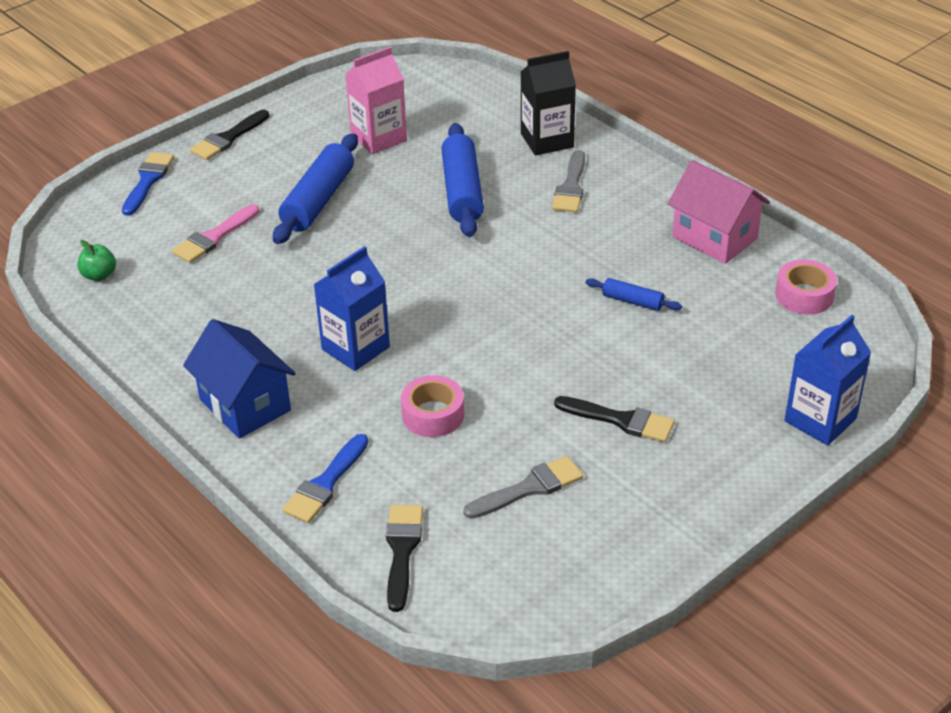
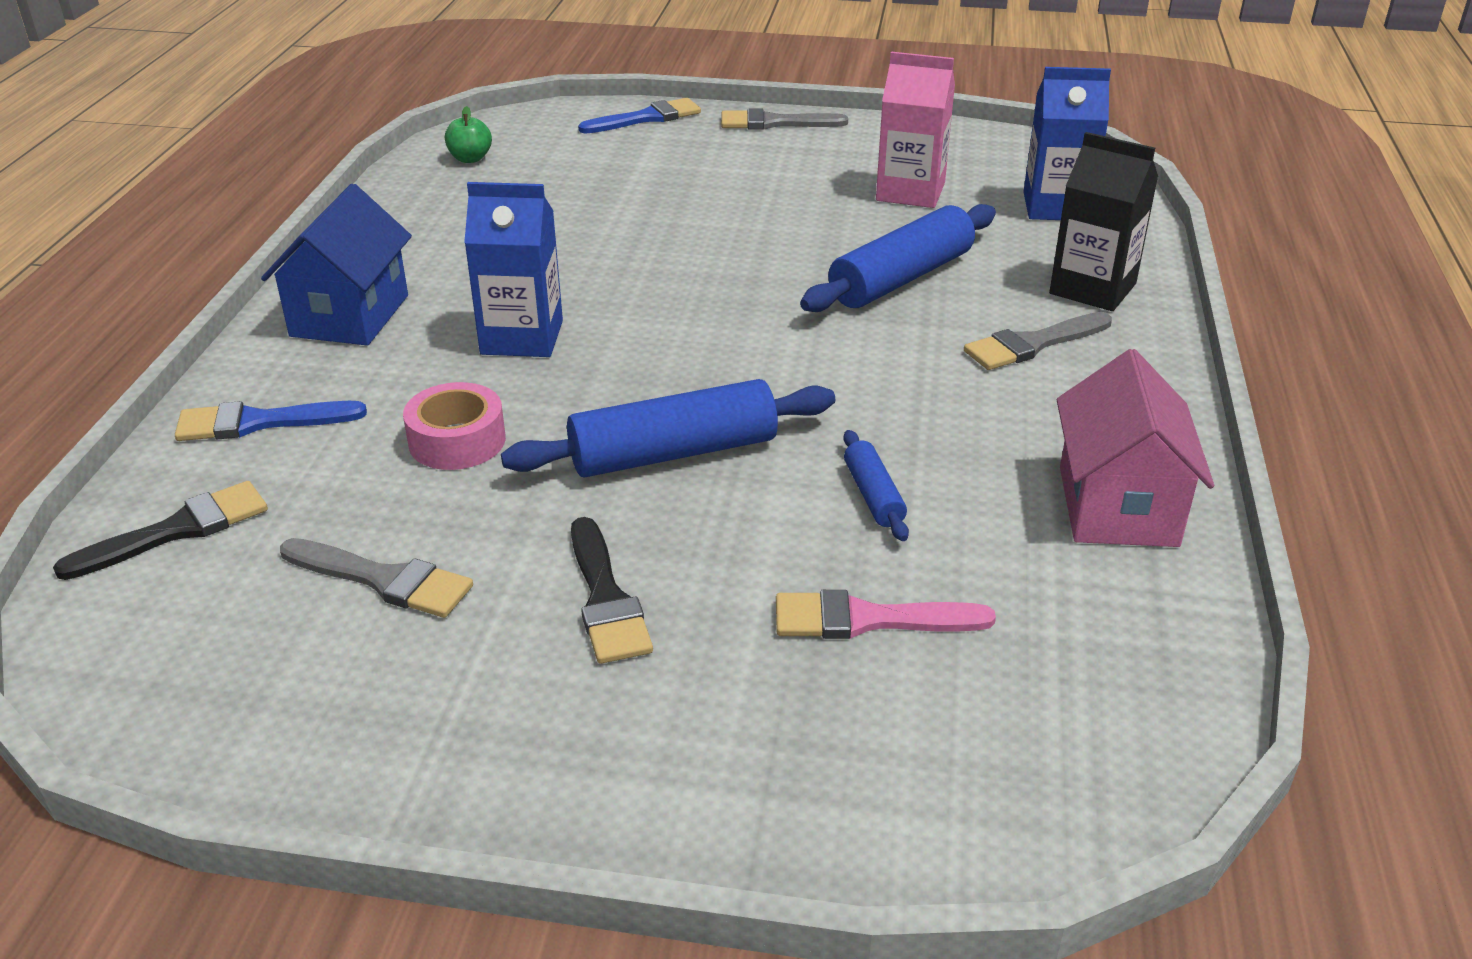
camera: 50 degrees right, 5 degrees down
(214, 237) = (605, 183): pink brush -> pink brush (868, 619)
(228, 138) = (774, 123): black brush -> grey brush
(318, 200) = (749, 207): blue rolling pin -> blue rolling pin (674, 453)
(804, 295) = (1121, 658): pink tape -> none
(820, 420) = (837, 821): blue carton -> blue carton (1056, 207)

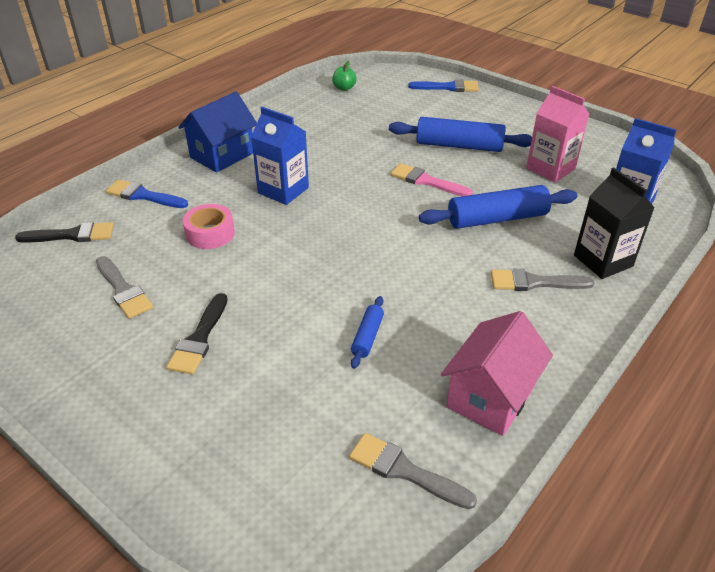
camera: 30 degrees right, 5 degrees up
(674, 453) = (295, 276): blue rolling pin -> blue rolling pin (459, 146)
(774, 123) = (512, 107): grey brush -> grey brush (404, 471)
(868, 619) = (302, 402): pink brush -> pink brush (426, 181)

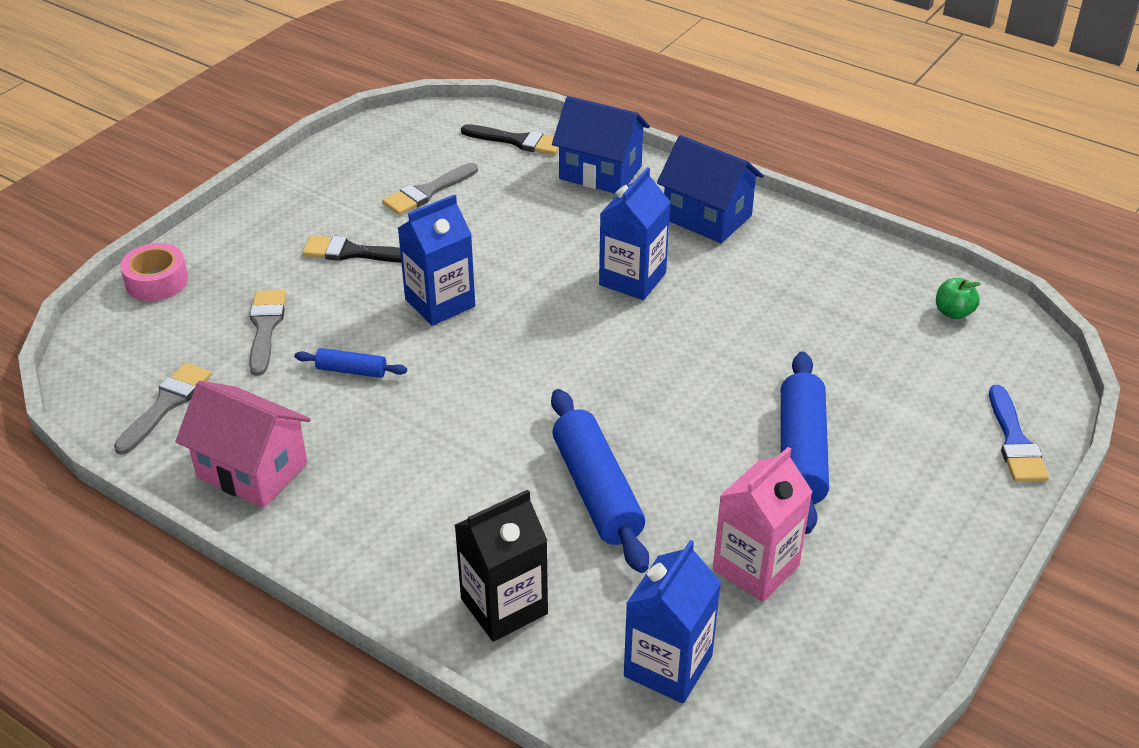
camera: 85 degrees right, 0 degrees up
(72, 235) = (517, 141): black brush -> black brush turned 60 degrees counterclockwise
(143, 195) = (600, 172): blue brush -> blue house
(210, 233) = (530, 233): pink tape -> pink tape (157, 281)
(288, 284) = (440, 303): none -> blue carton
(426, 181) = (684, 415): pink brush -> none
(534, 282) = (451, 523): grey brush -> grey brush (265, 327)

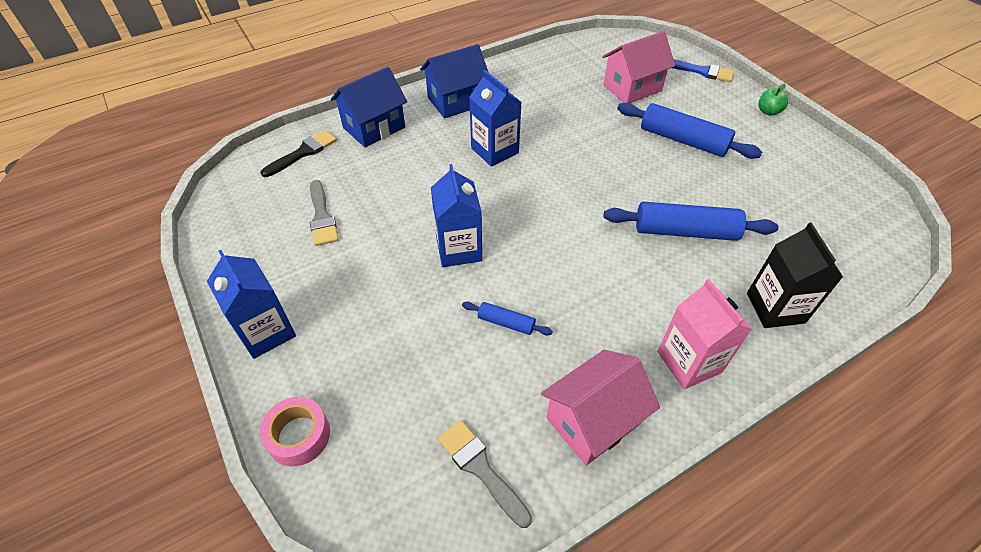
camera: 65 degrees left, 10 degrees up
(265, 327) = (420, 366): grey brush -> none
(351, 371) = (506, 323): blue rolling pin -> blue rolling pin turned 75 degrees clockwise
(353, 252) = (363, 281): black brush -> none
(668, 666) = (836, 249): blue carton -> blue carton (266, 332)
(756, 567) = (767, 188): pink carton -> pink carton (689, 362)
(890, 371) = (632, 88): none -> pink house
(953, 312) = (597, 52): green apple -> green apple (768, 111)

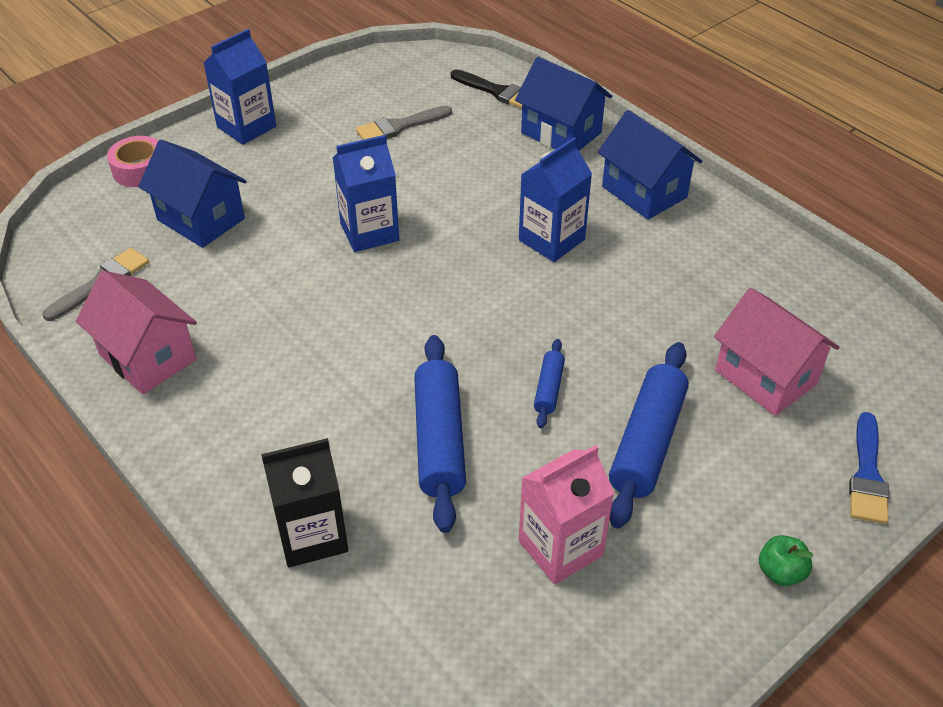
camera: 80 degrees right, 5 degrees down
(404, 375) = (201, 219): none -> blue house
(506, 323) = (268, 281): blue rolling pin -> blue rolling pin (548, 389)
(689, 362) = (222, 439): pink carton -> pink carton (560, 548)

